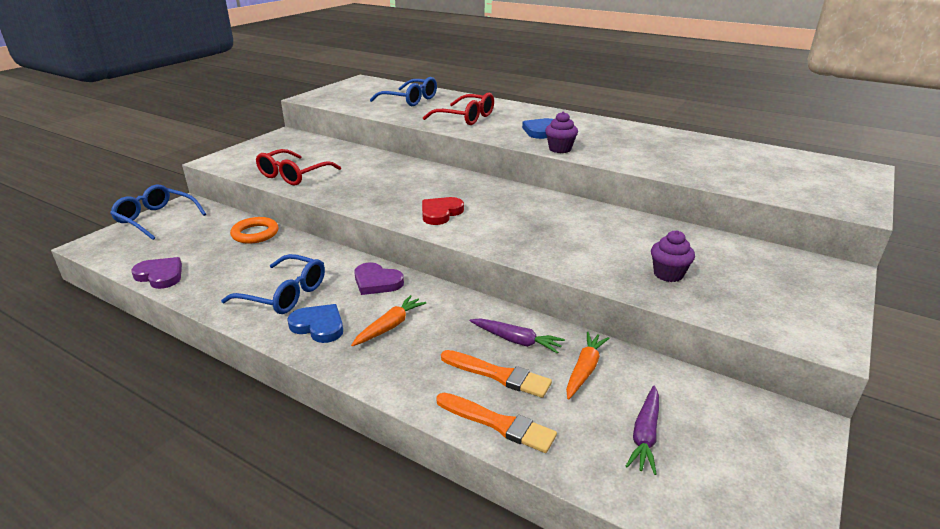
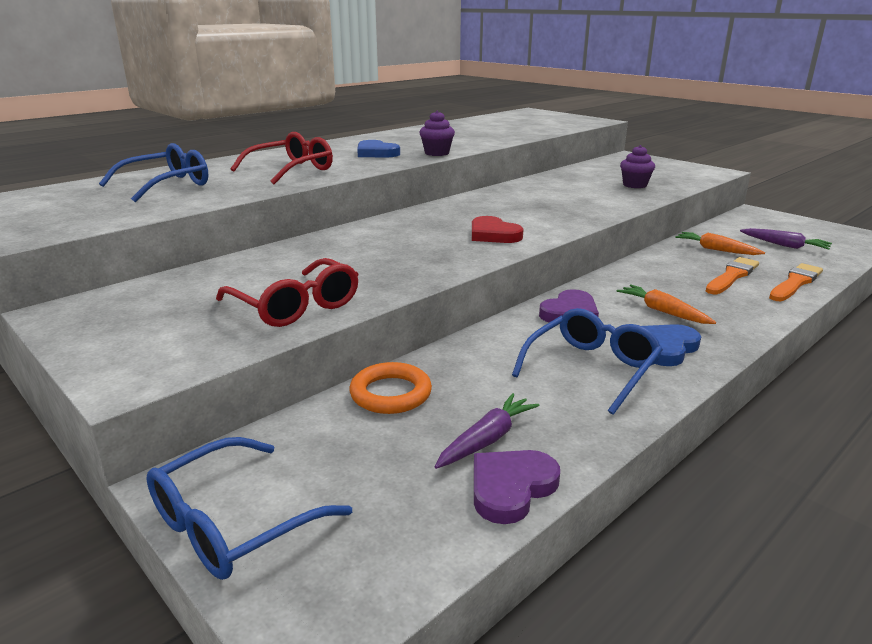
camera: 75 degrees left, 5 degrees down
(516, 340) = (680, 265): purple carrot -> purple carrot (487, 439)

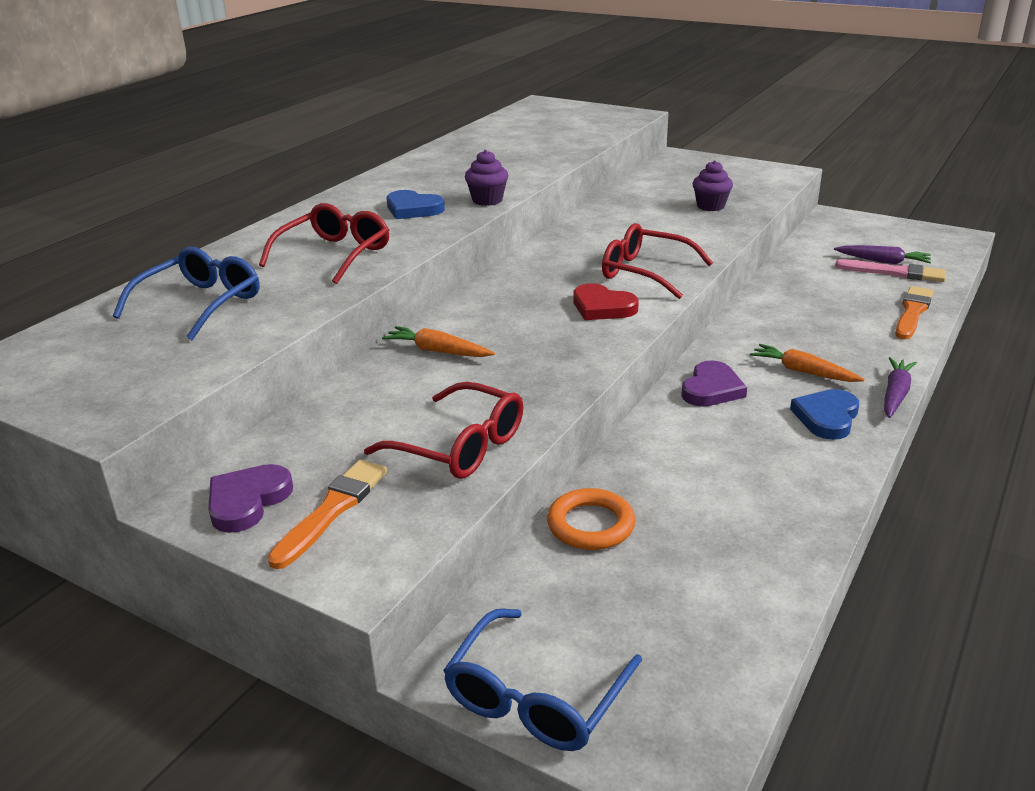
camera: 15 degrees left, 5 degrees up
(487, 439) = (716, 557): purple carrot -> purple carrot (895, 394)
(511, 488) = (766, 602): purple heart -> purple heart (247, 501)
(547, 218) = (645, 272): none -> red glasses
(591, 368) = (769, 456): blue glasses -> none
(716, 250) = (818, 278): orange carrot -> orange carrot (438, 351)
(732, 276) = (849, 313): orange brush -> orange brush (332, 510)
(792, 254) = (894, 272): none -> pink brush

